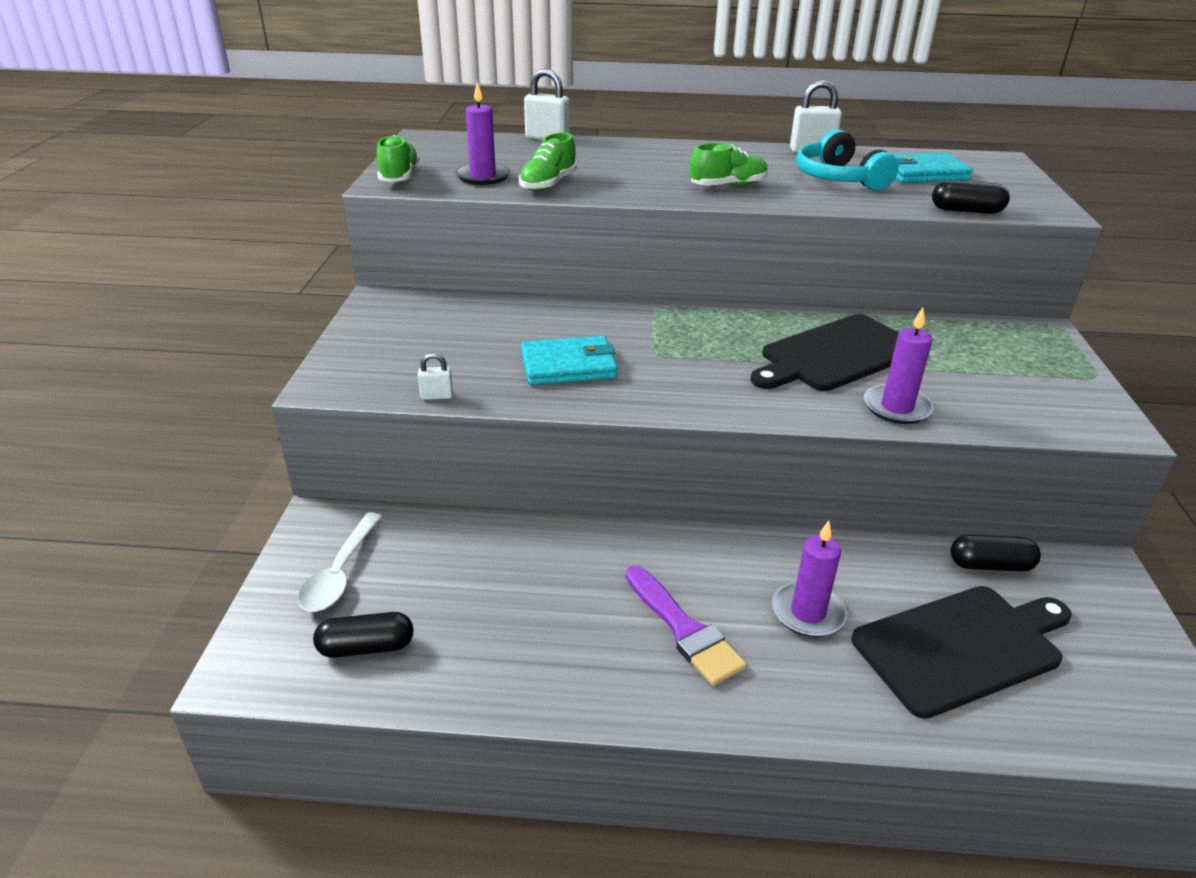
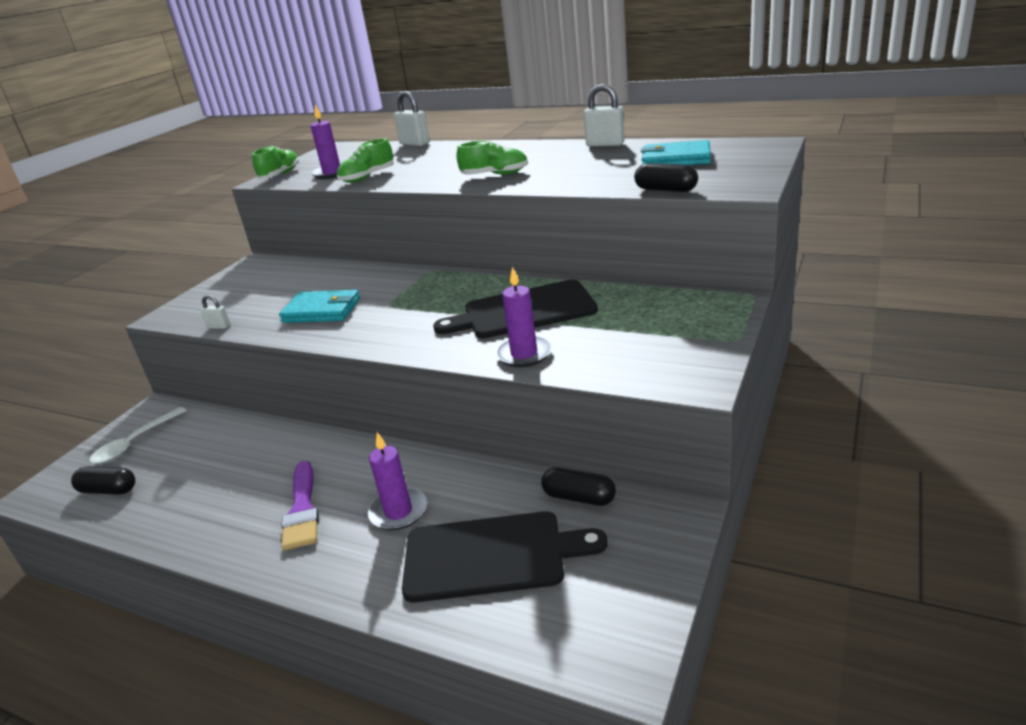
camera: 25 degrees right, 5 degrees down
(839, 178) = (594, 166): turquoise headphones -> none

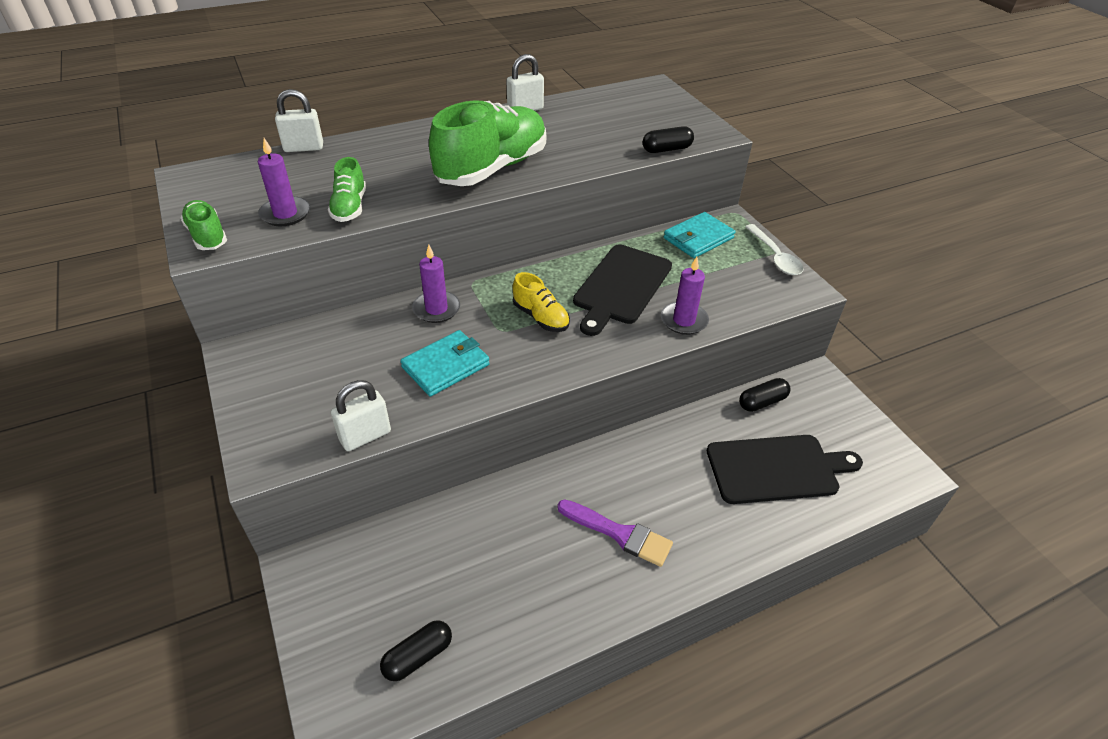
camera: 55 degrees left, 15 degrees up
(135, 443) = (352, 606): white spoon -> white spoon (775, 256)
(219, 326) = (365, 436): white padlock -> white padlock, size x1.84
(398, 512) = (683, 485): purple candle -> purple candle (436, 309)
(428, 307) = (540, 317): none -> yellow shoe
(491, 556) = (776, 469): black cutting board -> black cutting board turned 45 degrees clockwise
(495, 175) = (492, 168): green shoe -> green shoe, size x2.05
(675, 159) = (616, 115): turquoise wallet -> turquoise wallet (698, 238)

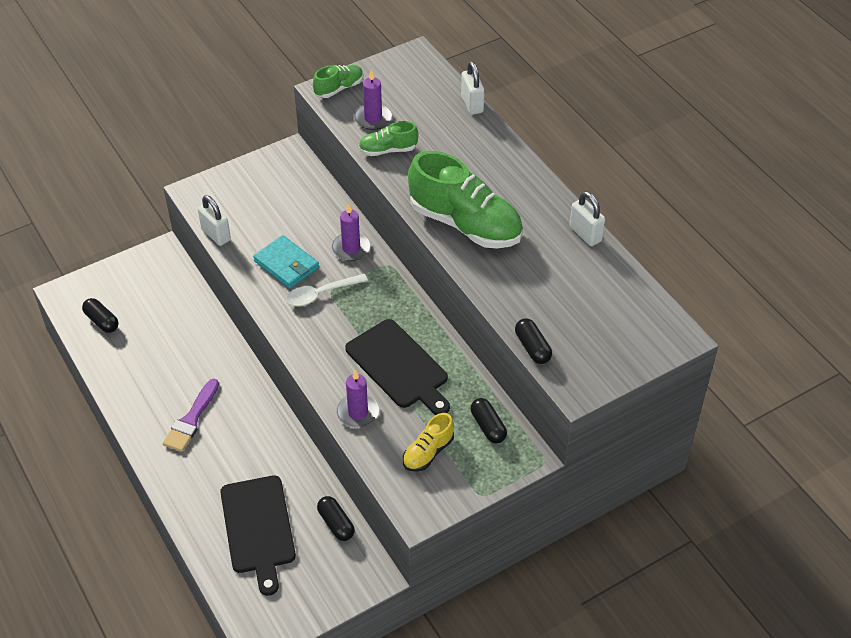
camera: 85 degrees right, 5 degrees up
(540, 317) = (349, 314): yellow shoe -> yellow shoe (428, 452)
(621, 286) = (399, 366): black cutting board -> black cutting board turned 150 degrees counterclockwise
(698, 238) = (488, 426): turquoise wallet -> black capsule
(775, 256) = (469, 491): white spoon -> white spoon (321, 294)

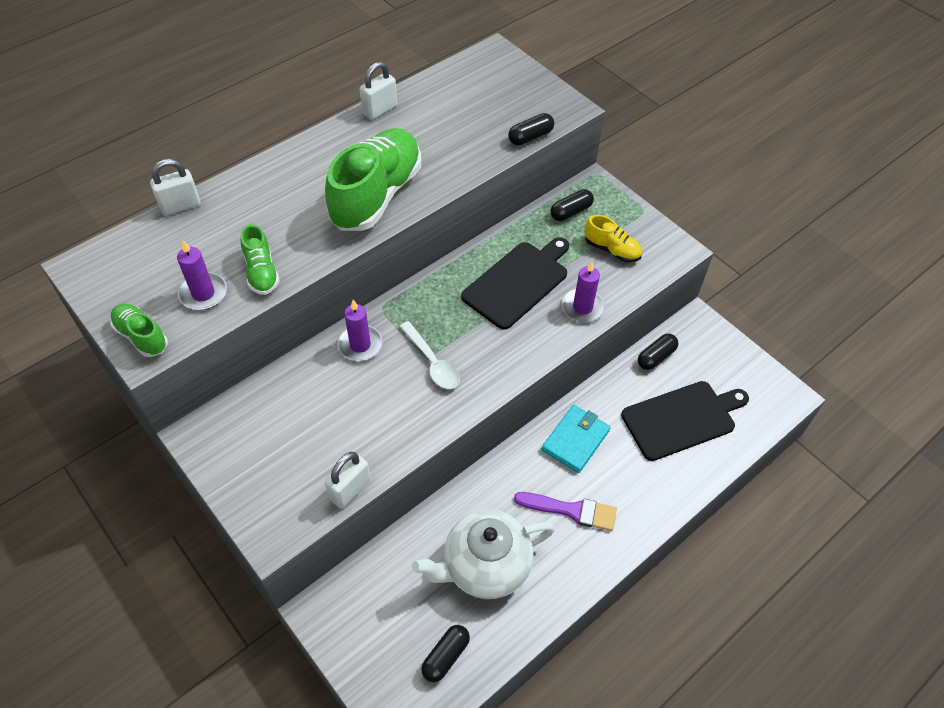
camera: 100 degrees left, 5 degrees up
(162, 353) = (484, 566): none -> white teapot
(286, 264) = (392, 403): turquoise wallet -> turquoise wallet (575, 440)

